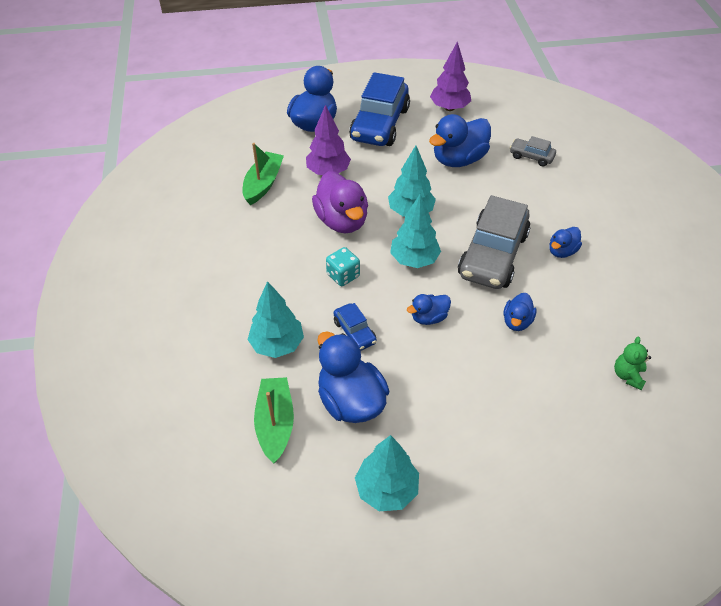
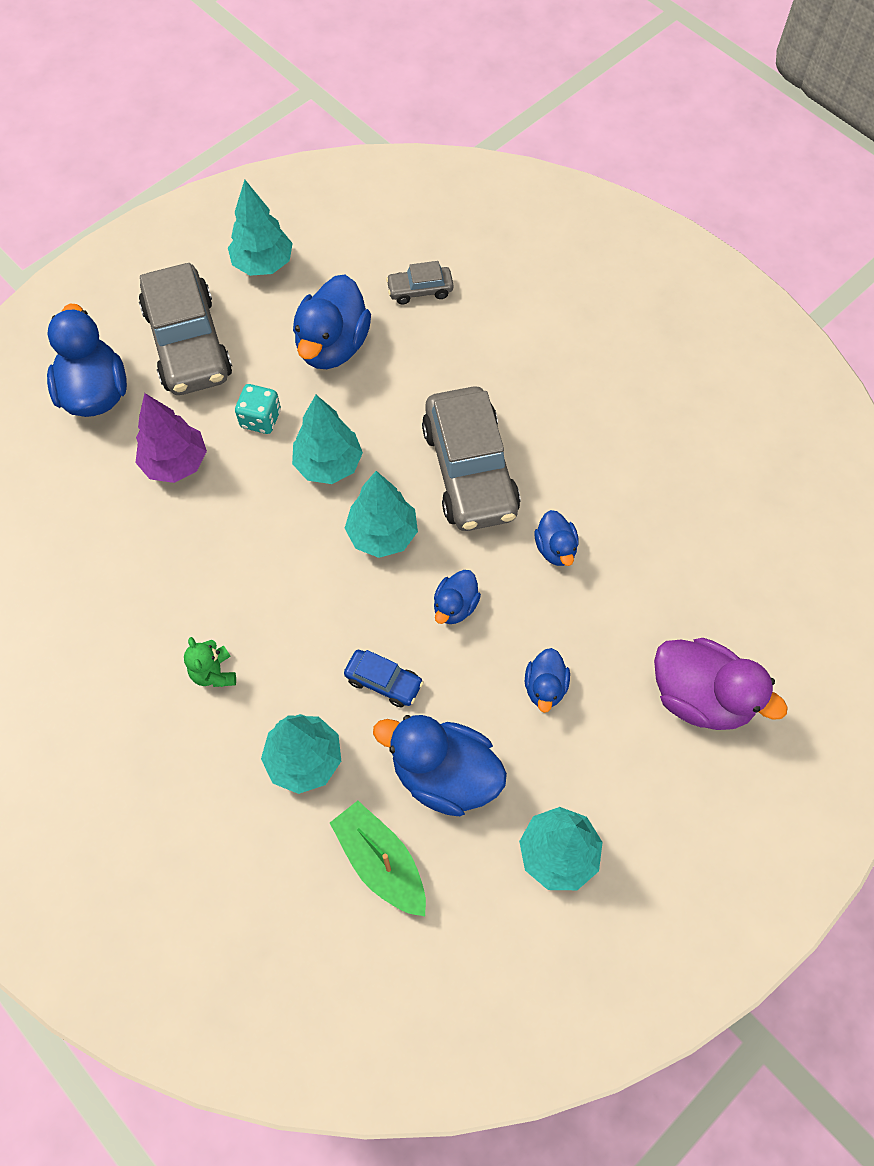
camera: 35 degrees left, 15 degrees up
(263, 184) = (100, 534): green boat -> none
(342, 221) = (251, 530): purple duck -> purple duck (700, 696)
(343, 275) = (312, 611): turquoise dice -> turquoise dice (260, 419)
(379, 124) = (188, 343): blue car -> grey car
(449, 108) = (263, 264): purple tree -> turquoise tree
(562, 251) = (544, 417): blue duck -> blue duck (545, 687)
(627, 375) = (710, 545): green teddy bear -> green teddy bear (214, 672)

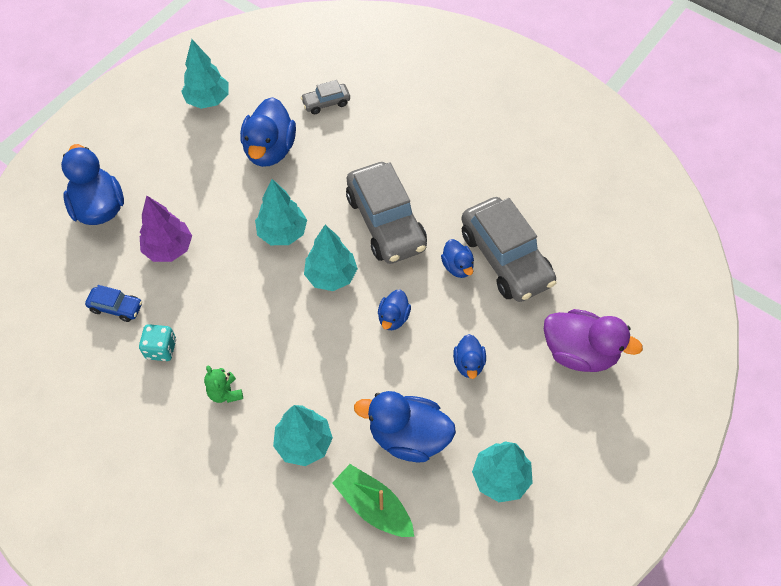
camera: 10 degrees left, 5 degrees down
(188, 343) = (163, 163): grey car -> grey car (505, 258)
(260, 419) = (226, 208): turquoise dice -> turquoise dice (161, 349)
(384, 681) = (351, 379): blue car -> blue car (116, 307)

